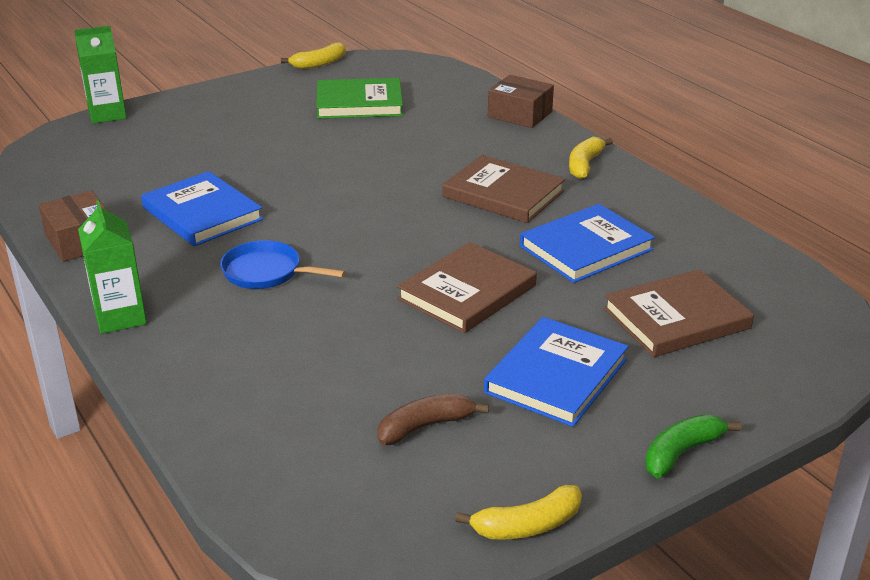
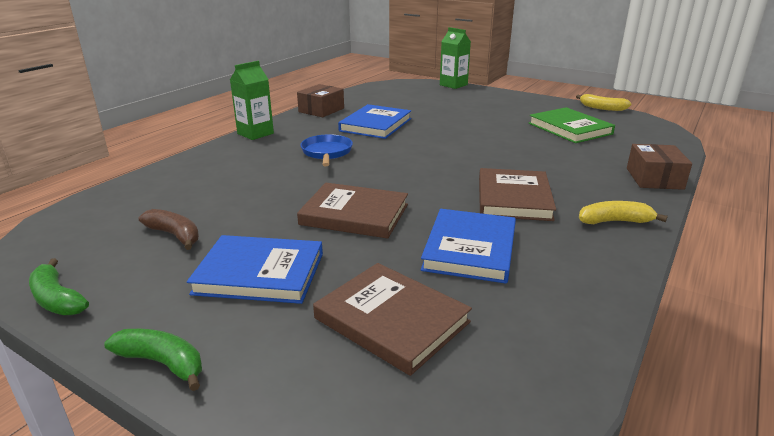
camera: 65 degrees right, 5 degrees down
(527, 525) = (57, 299): yellow banana -> green banana
(586, 248) = (470, 249): blue book -> blue book turned 75 degrees clockwise

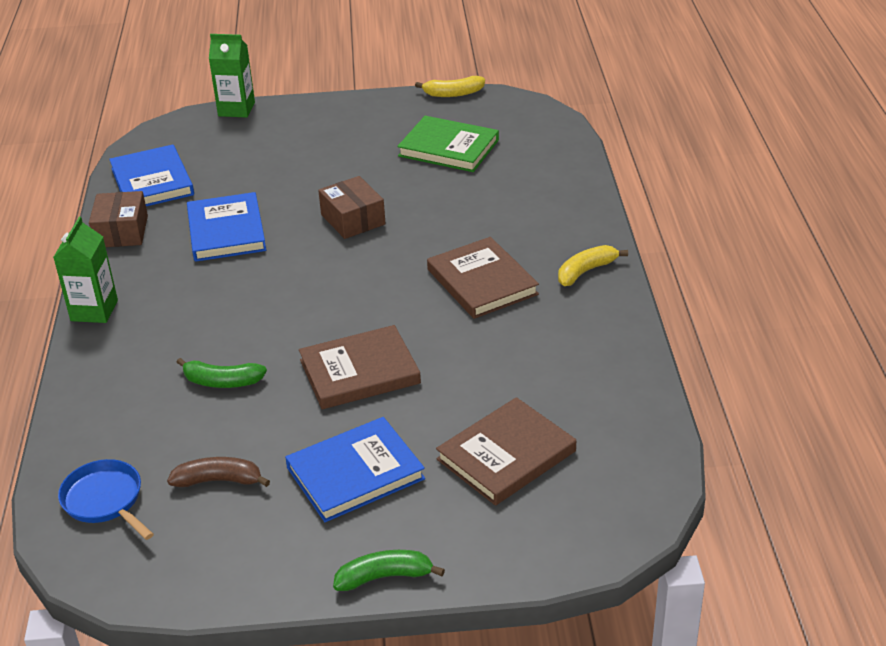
camera: 35 degrees left, 10 degrees up
(57, 299) = (214, 589): green banana -> green banana (222, 382)
(327, 153) = (226, 303): blue pan -> blue pan (105, 500)
(391, 320) = (506, 455): brown book -> brown book turned 45 degrees counterclockwise
(470, 249) = (499, 360): blue book -> blue book (152, 181)
(654, 178) = (581, 198): brown box -> brown box (353, 219)

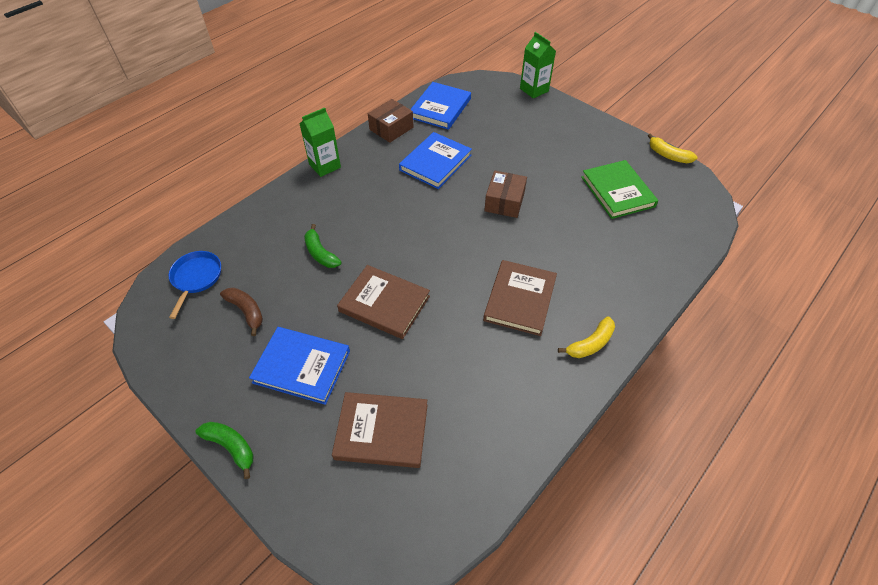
camera: 45 degrees right, 15 degrees up
(586, 271) = (590, 344): yellow banana -> yellow banana turned 135 degrees clockwise

